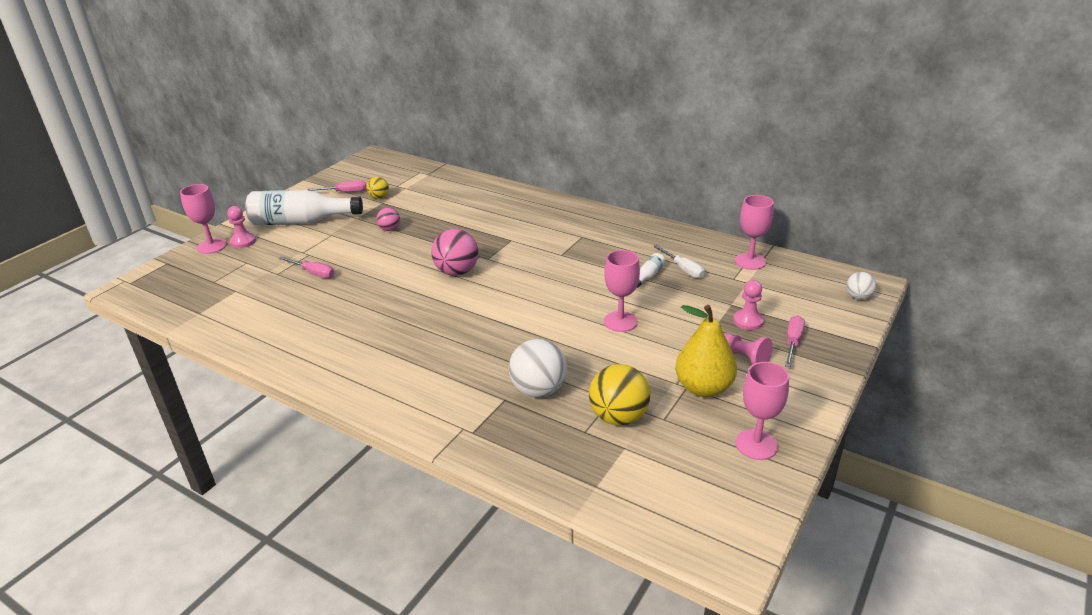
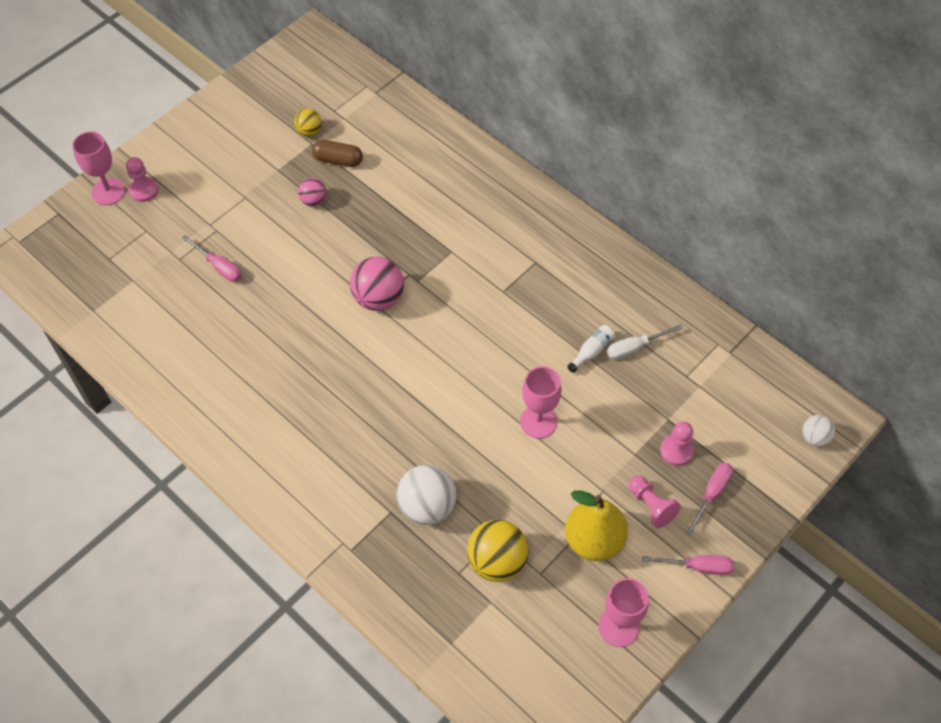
camera: 10 degrees right, 25 degrees up
(301, 221) = (212, 164): white bottle -> none
(345, 192) = (269, 112): pink screwdriver -> pink screwdriver (697, 566)
(405, 207) = (338, 160): none -> brown capsule
(683, 269) = (635, 348): white screwdriver -> white screwdriver turned 90 degrees clockwise
(750, 261) = (717, 350): pink goblet -> none

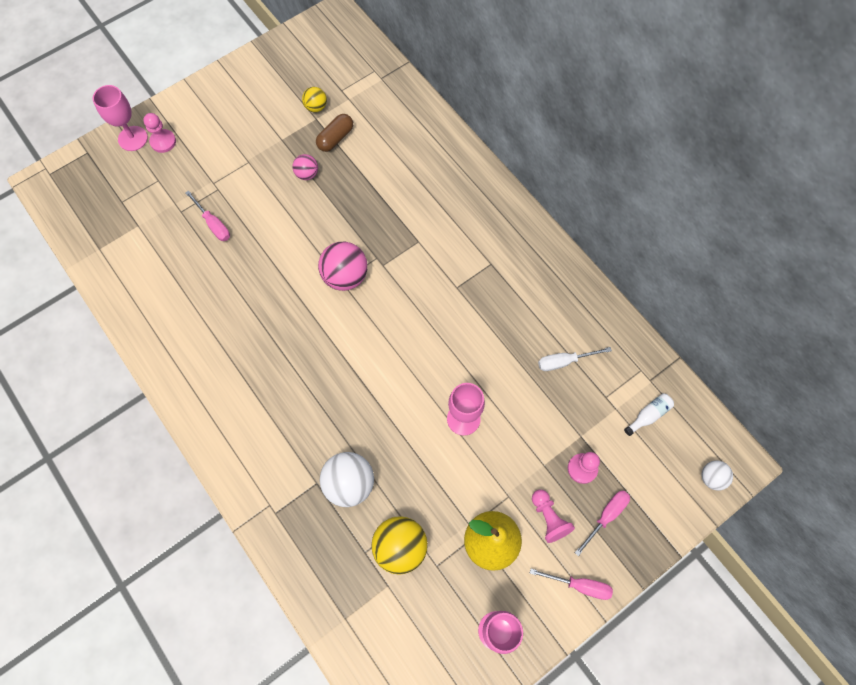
camera: 10 degrees right, 10 degrees up
(338, 160) = (335, 138): brown capsule -> brown capsule turned 75 degrees counterclockwise
(592, 351) = (525, 359): white bottle -> white bottle (648, 415)

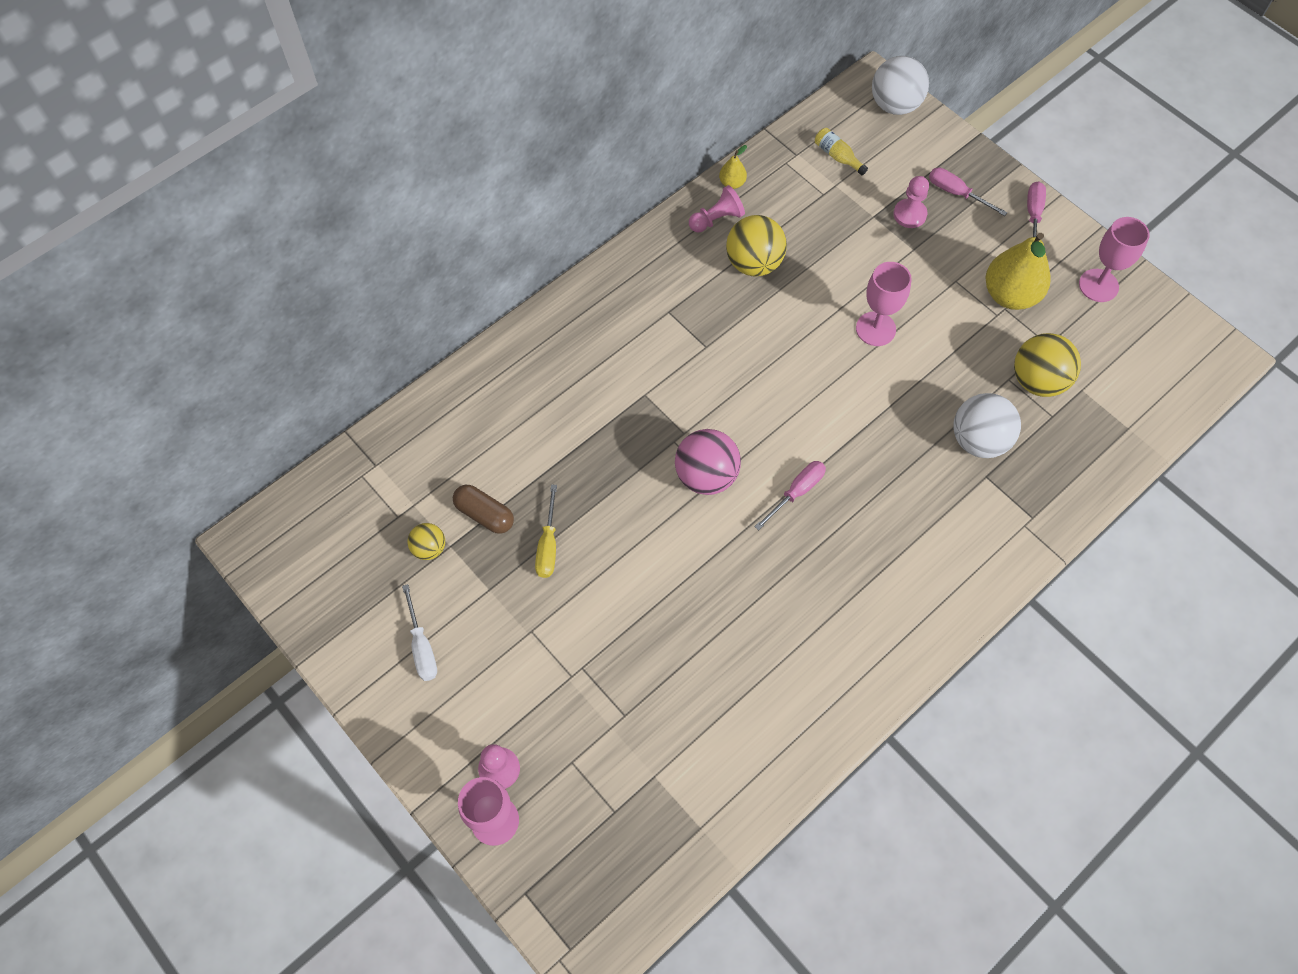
camera: 95 degrees left, 5 degrees down
(213, 224) = (642, 663): pink screwdriver -> pink screwdriver (796, 492)
(307, 174) = (548, 545): pink ball -> yellow screwdriver
(534, 331) = (753, 263): none -> yellow ball
(549, 518) = (970, 243): pink pawn -> pink pawn (716, 219)
(564, 361) = (787, 233): white screwdriver -> white screwdriver (422, 646)
(618, 323) = (732, 183): none -> yellow pear
(648, 415) = (837, 156): white bottle -> yellow bottle
(711, 478) = (895, 105): white ball -> white ball, size x1.80

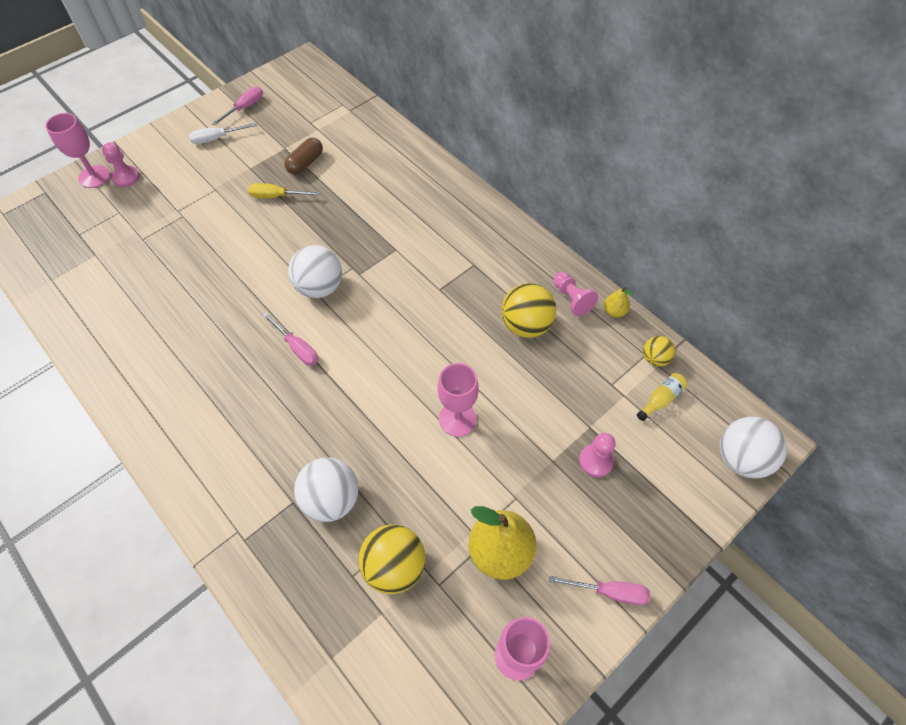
camera: 90 degrees right, 5 degrees down
(429, 548) = (285, 138): yellow ball -> yellow ball (655, 359)
(706, 476) = (319, 287): pink ball -> white ball
(956, 193) = (629, 511): pink screwdriver -> pink screwdriver (245, 108)

